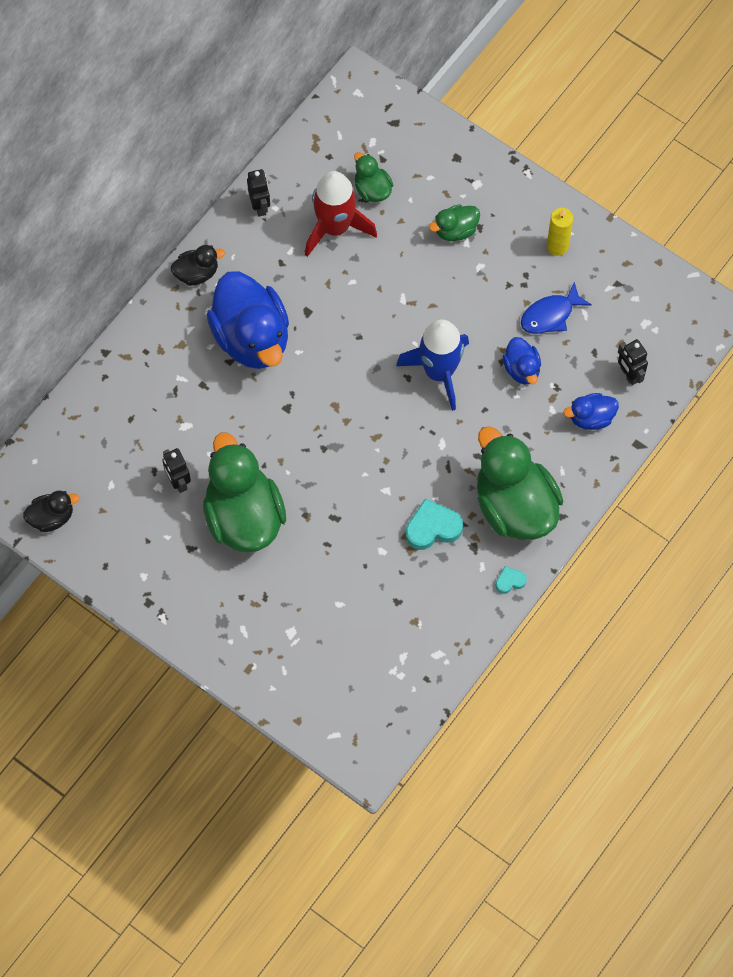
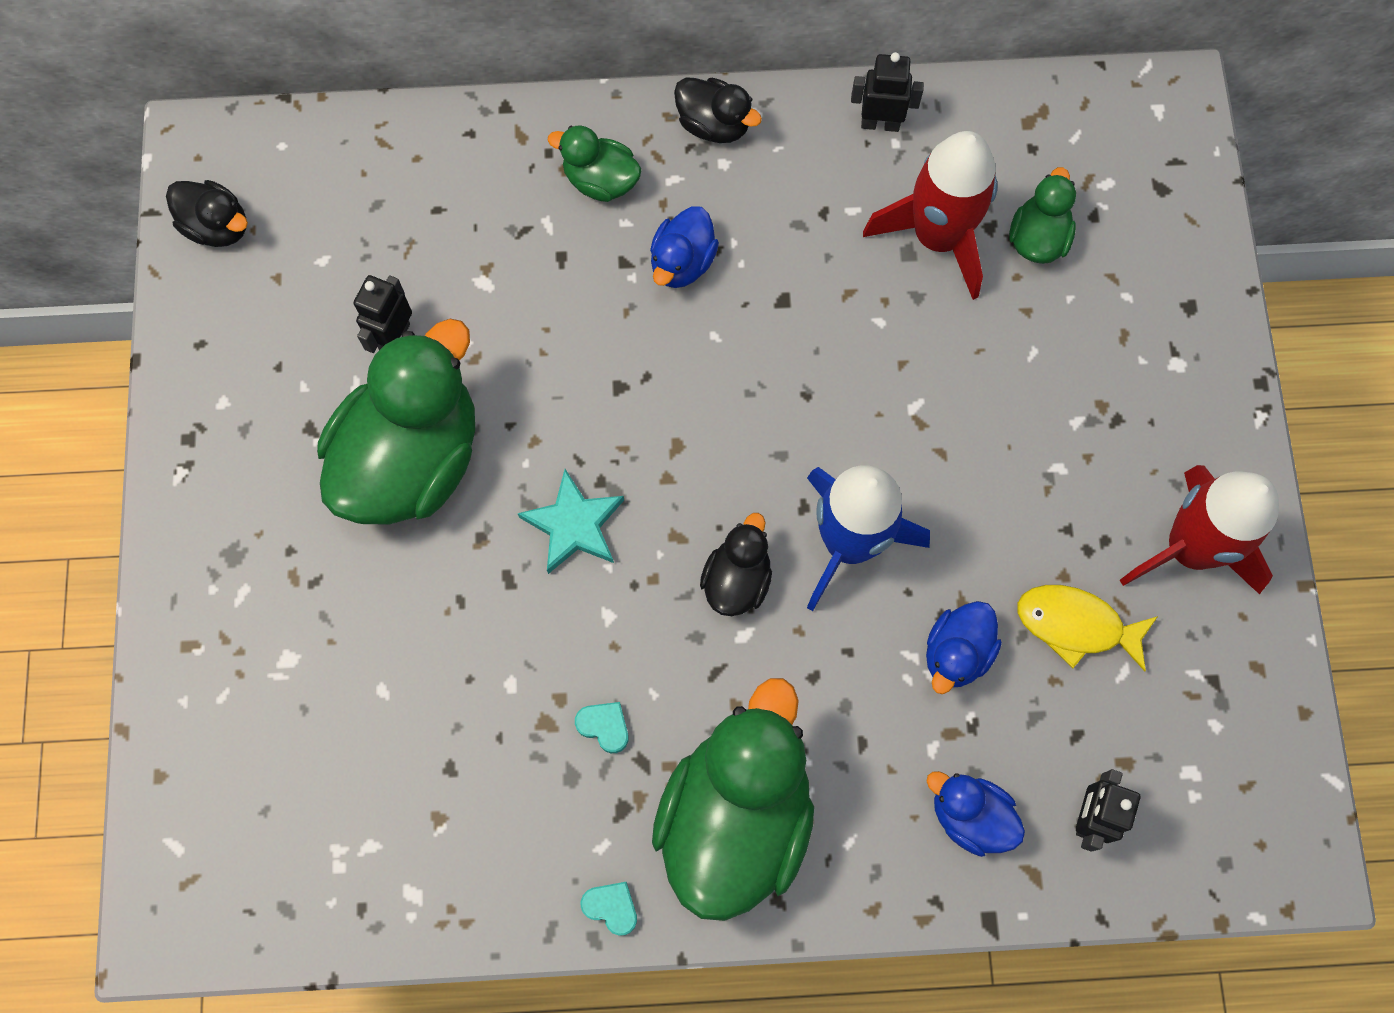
camera: 50 degrees right, 5 degrees up
(252, 338) = (682, 262): blue duck -> blue duck, size x0.48
(260, 206) = (880, 123): black robot -> black robot turned 120 degrees counterclockwise
(334, 473) = (574, 525): none -> turquoise star
(416, 428) = (737, 580): none -> black duck
(432, 527) = (604, 726): turquoise heart -> turquoise heart, size x0.54
(455, 230) = (1081, 392): green duck -> green duck (600, 181)
(550, 315) = (1076, 625): blue fish -> yellow fish
(557, 246) = (1190, 548): yellow candle -> red rocket

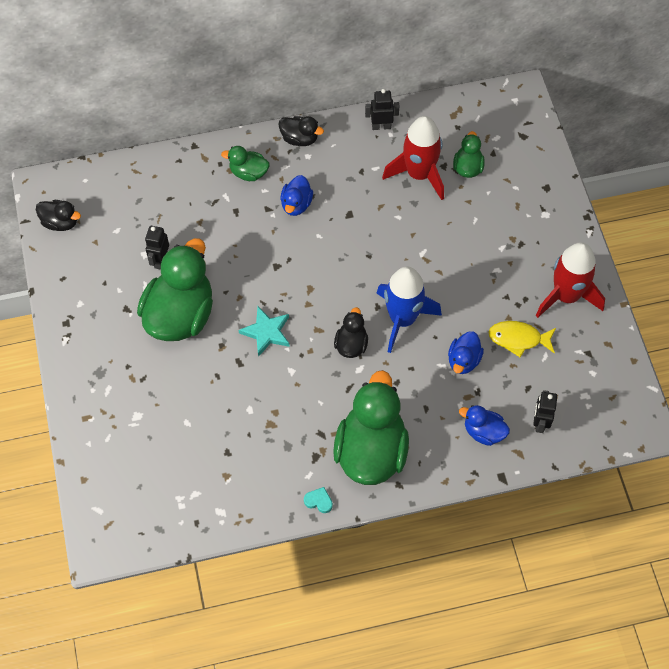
camera: 10 degrees left, 10 degrees down
(604, 726) = (299, 421): turquoise heart -> none

